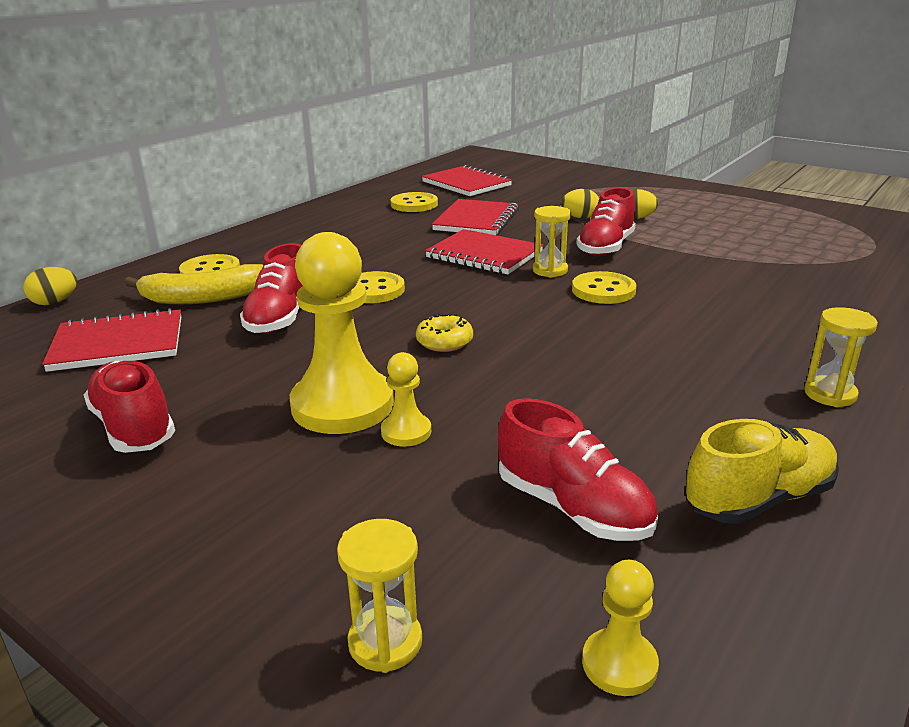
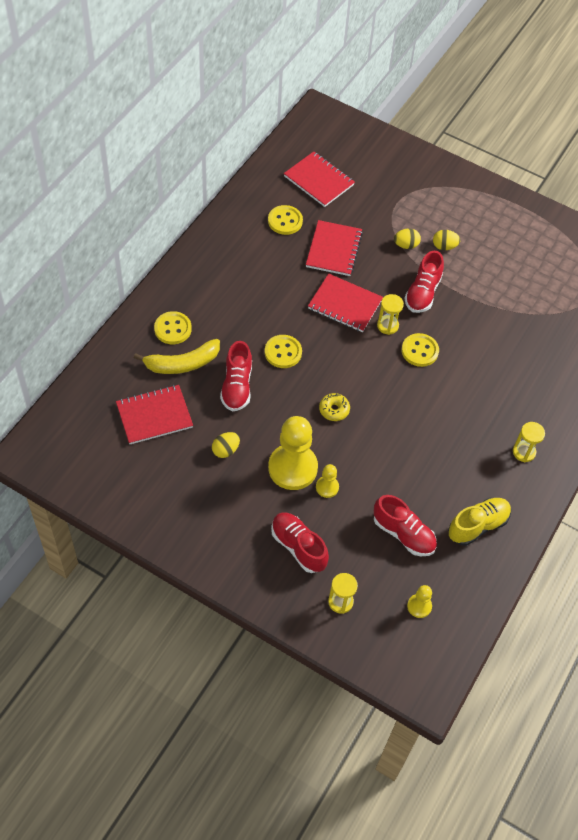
camera: 10 degrees left, 30 degrees up
(55, 302) = (92, 370): yellow egg -> yellow egg (225, 450)
(134, 427) = (198, 488): red shoe -> red shoe (298, 547)

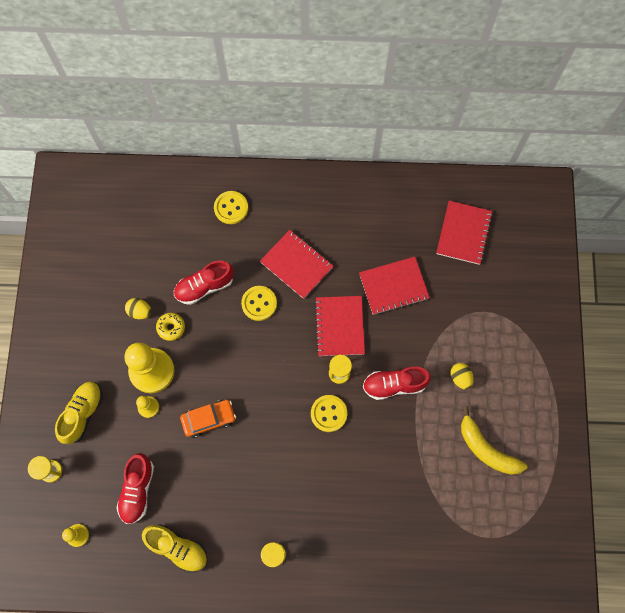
camera: 65 degrees right, 15 degrees up
(154, 416) = (142, 242): red notebook -> red notebook (296, 265)
(182, 363) = (202, 234): yellow banana -> yellow banana (486, 449)
(285, 221) = (398, 230): yellow button -> none
(298, 547) = (82, 413): red shoe -> yellow shoe
(334, 410) = (226, 374): yellow donut -> yellow donut (171, 327)
(369, 443) = (209, 419): none -> orange car
(406, 245) = (439, 344): yellow egg -> none

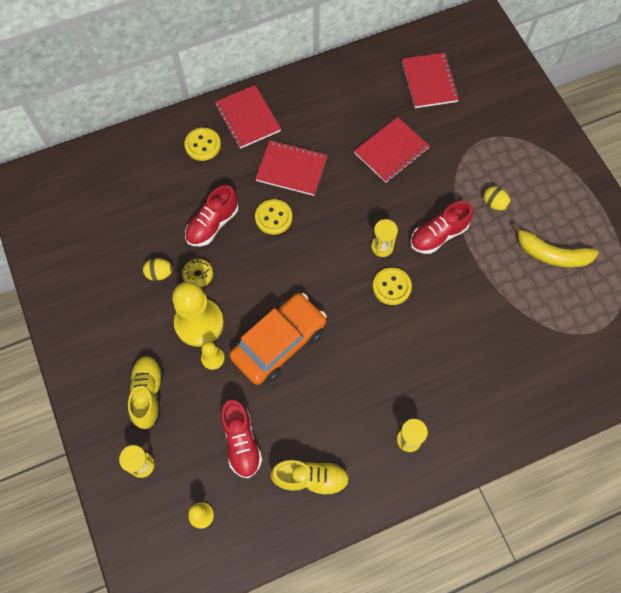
camera: 25 degrees left, 5 degrees down
(209, 419) = (279, 343): orange car -> orange car, size x1.71
(339, 326) = (360, 206): red notebook -> red notebook (247, 118)

